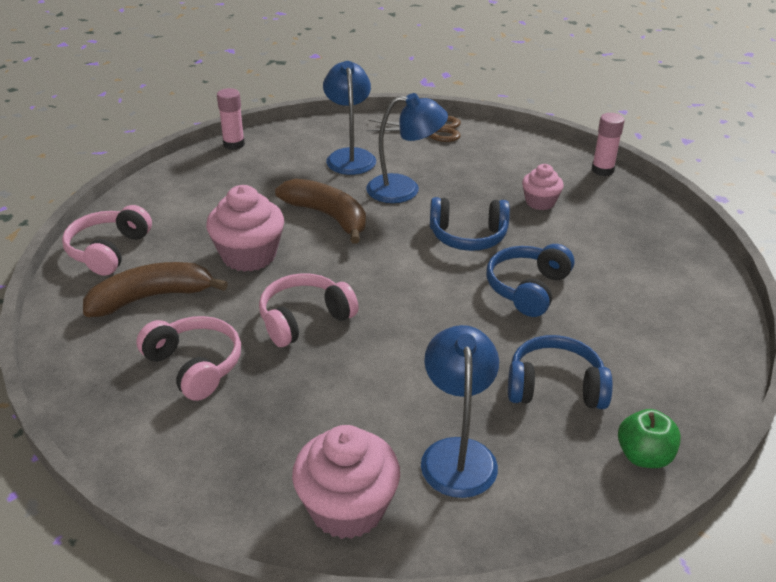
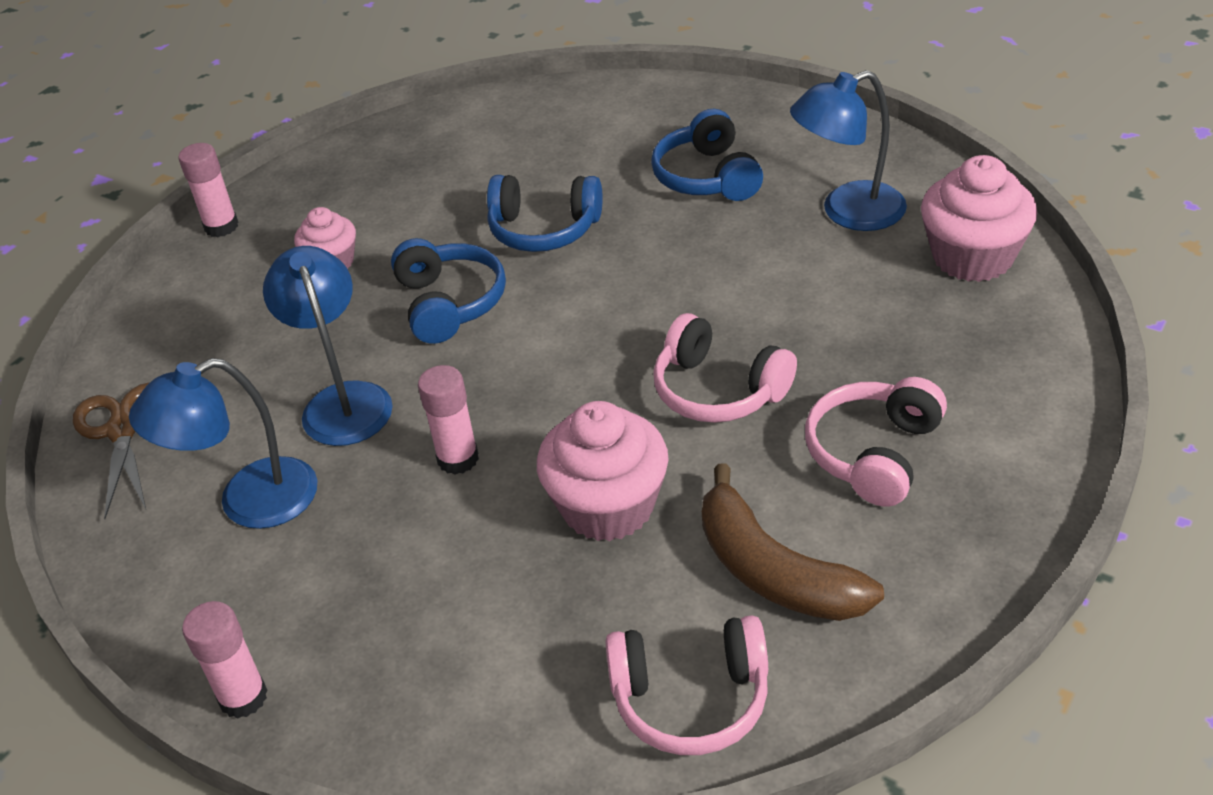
camera: 105 degrees left, 5 degrees up
(328, 216) = (458, 459): brown banana -> pink glue stick
(644, 456) = (765, 114): green apple -> none

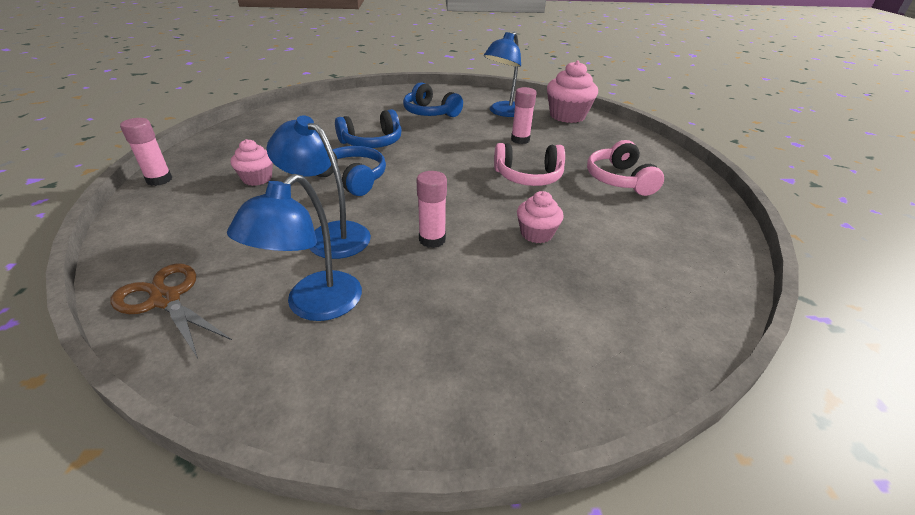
camera: 40 degrees left, 5 degrees down
(243, 697) = (432, 427): pink glue stick -> pink glue stick (520, 140)
(608, 506) = (536, 233): pink cupcake -> pink cupcake, size x0.59
(691, 699) = (683, 298): pink headphones -> none
(774, 571) = (642, 232): brown banana -> none

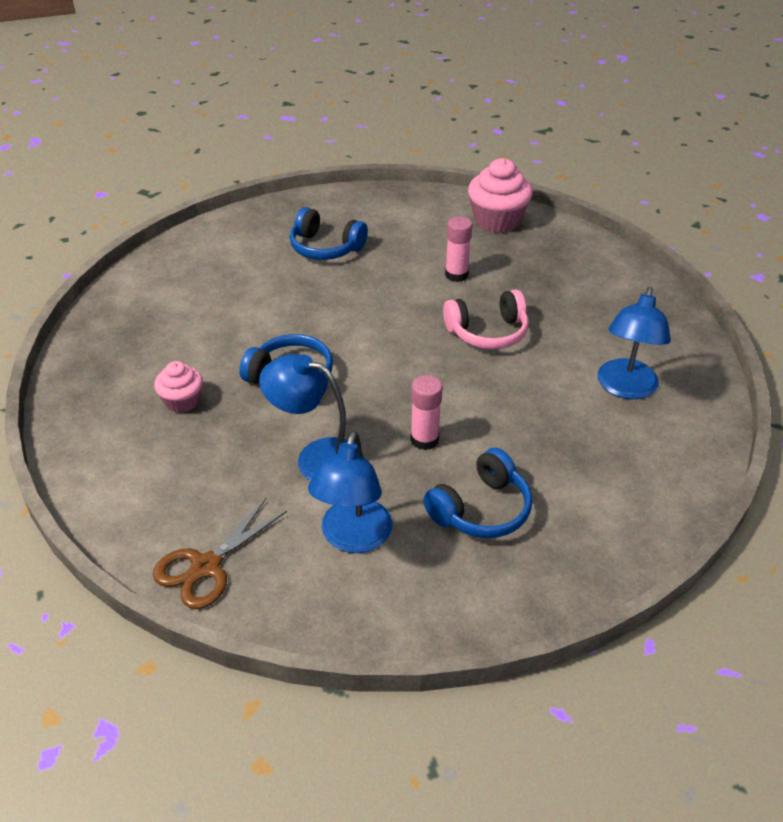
camera: 15 degrees left, 5 degrees up
(159, 180) = (65, 428): pink glue stick -> none
(165, 299) = (206, 567): brown scissors -> brown scissors turned 75 degrees counterclockwise
(372, 142) = (282, 315): blue headphones -> blue headphones (481, 509)
(503, 112) = (417, 229): blue lamp -> blue lamp (625, 388)
(536, 233) = (524, 409): pink cupcake -> none
(619, 180) = (586, 316): pink headphones -> none

